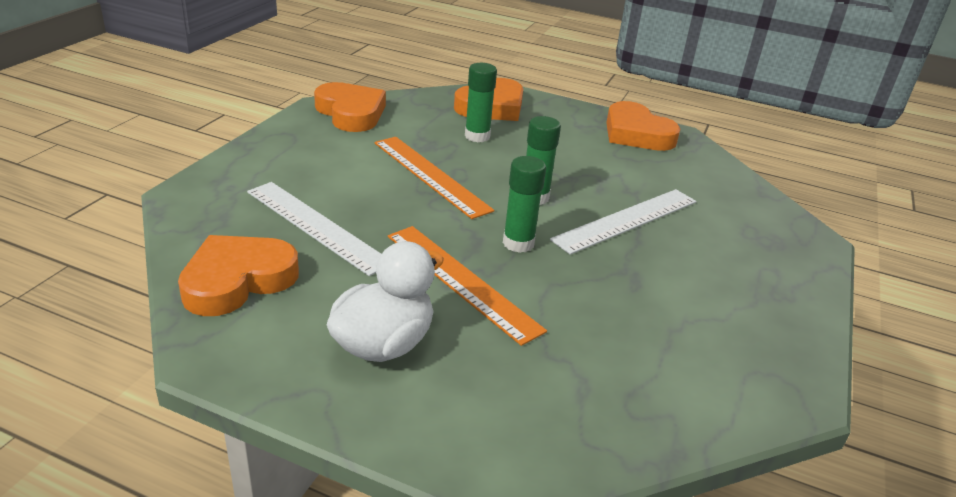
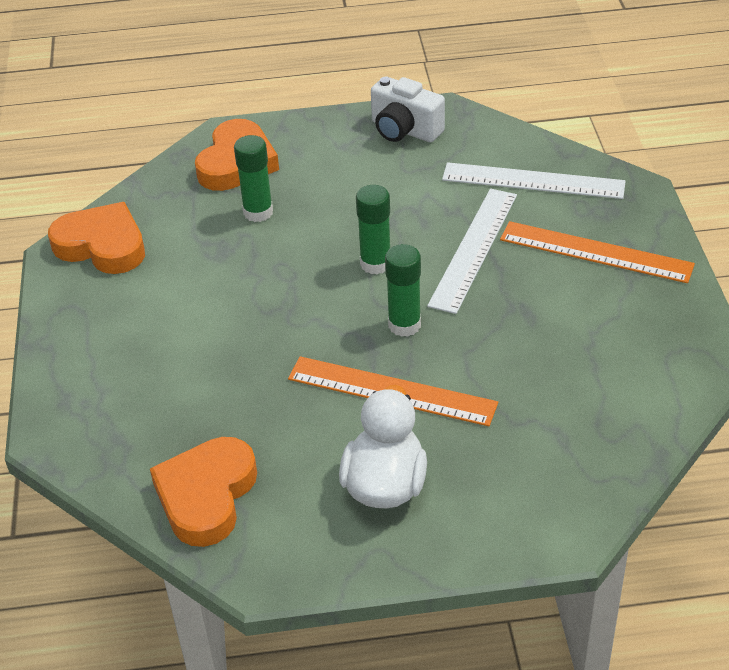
camera: 25 degrees left, 10 degrees up
(316, 226) = (214, 403): white ruler -> white ruler (533, 181)
(430, 175) = (259, 287): orange ruler -> orange ruler (595, 252)
(636, 134) = (404, 130): orange heart -> white camera

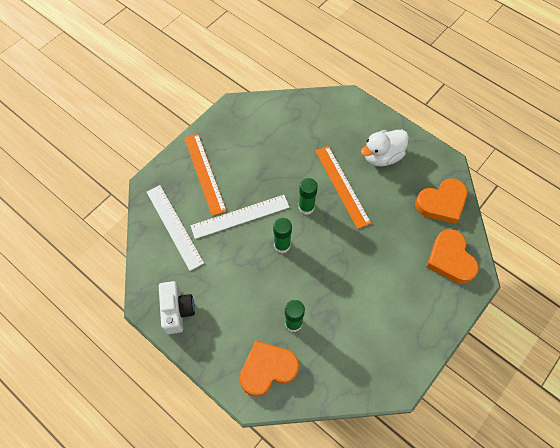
camera: 135 degrees left, 20 degrees up
(102, 245) = (377, 372): orange heart -> orange heart (450, 259)

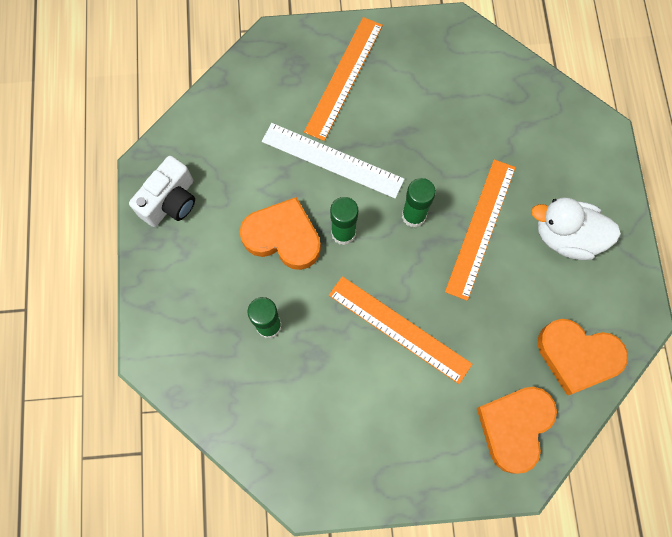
camera: 45 degrees right, 10 degrees up
(174, 226) = (254, 109): white ruler -> none
(267, 369) = (196, 346): orange heart -> orange heart (283, 237)
(355, 265) = (399, 329): none -> orange ruler

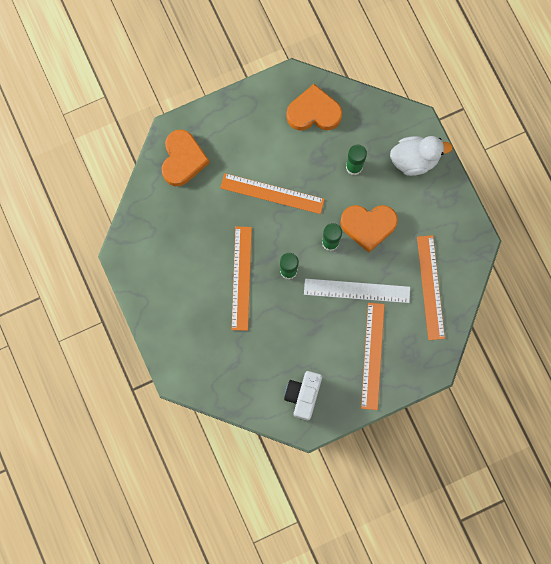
camera: 160 degrees right, 5 degrees up
(170, 201) = (451, 223): white camera -> white camera (303, 395)
(235, 132) = (430, 287): none -> orange ruler
(566, 237) = (183, 292): white duck -> white duck (414, 160)
(577, 356) = (156, 215): orange heart -> orange heart (313, 112)

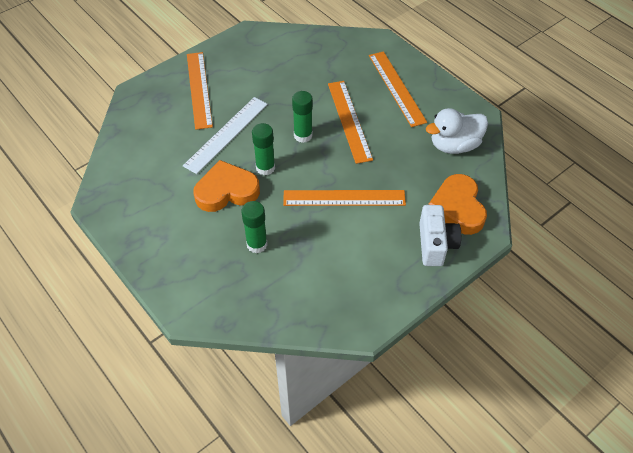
camera: 165 degrees right, 25 degrees down
(303, 395) = (259, 51): white camera -> white camera (435, 244)
(313, 112) = (323, 292): orange heart -> none
(357, 290) = (226, 134): white ruler -> white ruler turned 45 degrees counterclockwise
(414, 160) = (184, 268): white duck -> white duck (454, 145)
(430, 287) = (147, 152): orange ruler -> orange ruler (396, 88)

